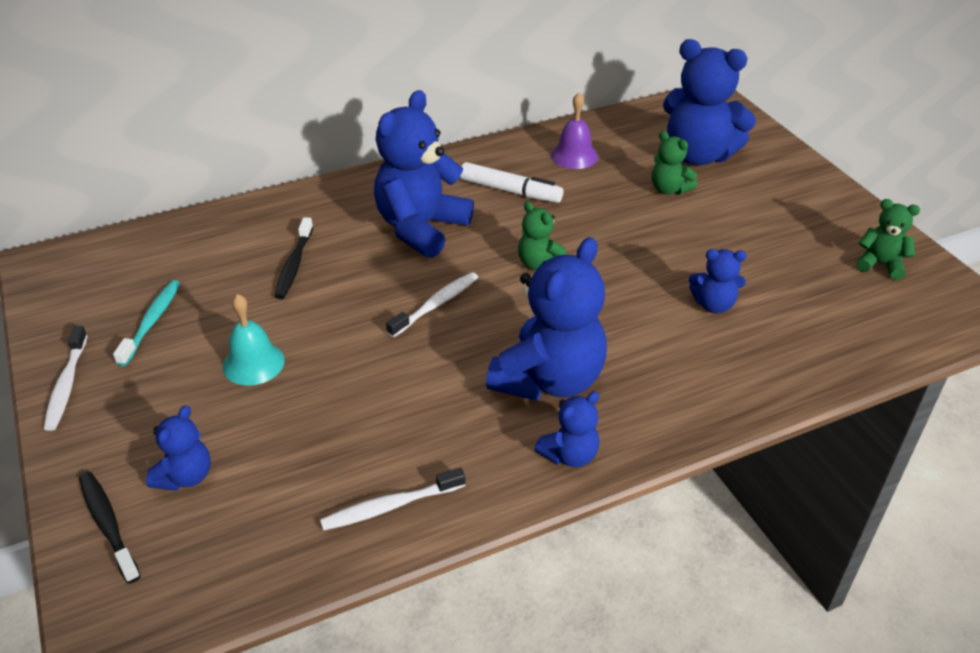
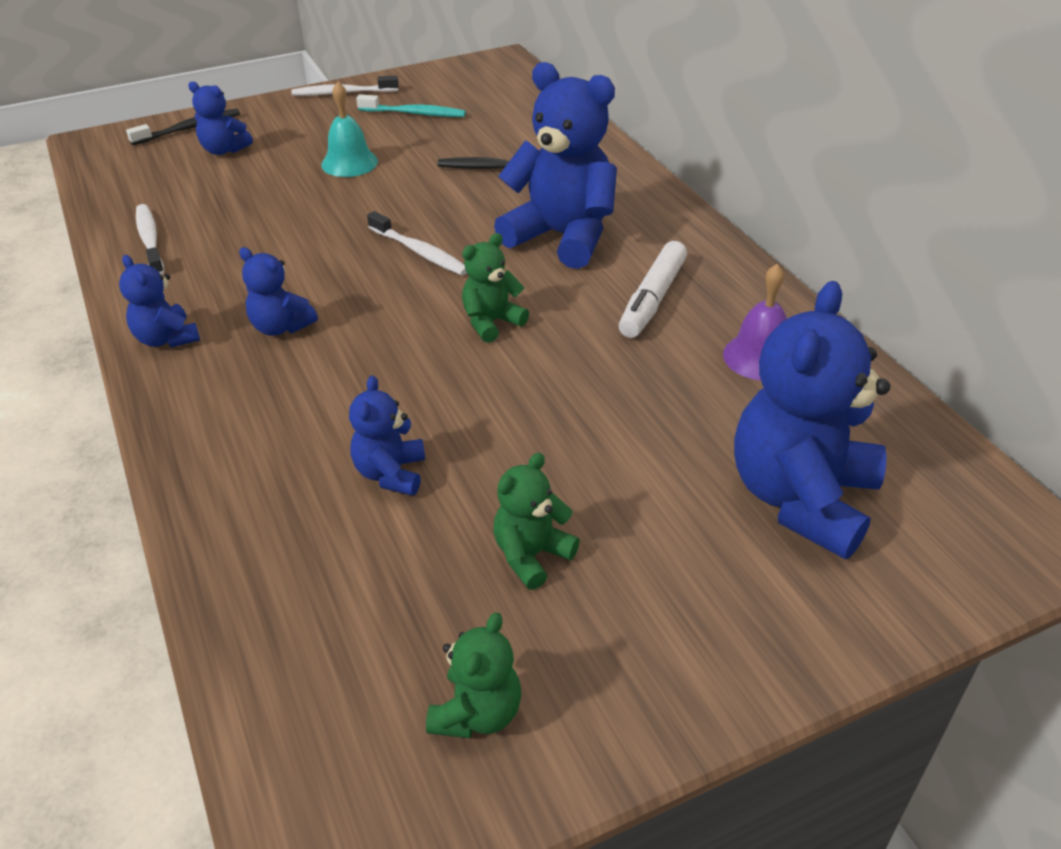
camera: 90 degrees right, 0 degrees up
(549, 380) = (281, 327): blue teddy bear -> blue teddy bear, size x0.50
(669, 189) = (684, 452): green teddy bear -> green teddy bear (531, 555)

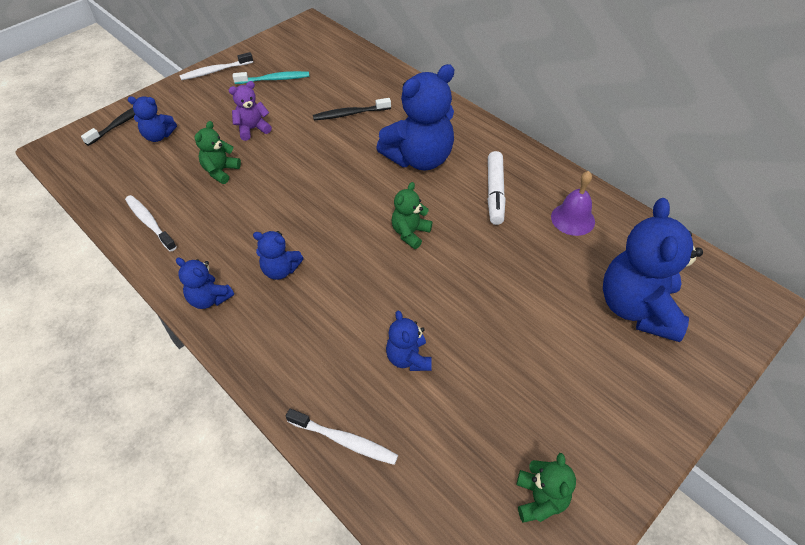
camera: 20 degrees left, 10 degrees up
(349, 163) = (252, 129): turquoise bell -> purple teddy bear
(419, 252) = (337, 190): white toothbrush -> white toothbrush (344, 440)
(531, 555) = (516, 389): green teddy bear -> green teddy bear (220, 171)
(562, 236) = (419, 158): blue teddy bear -> blue teddy bear turned 135 degrees clockwise

